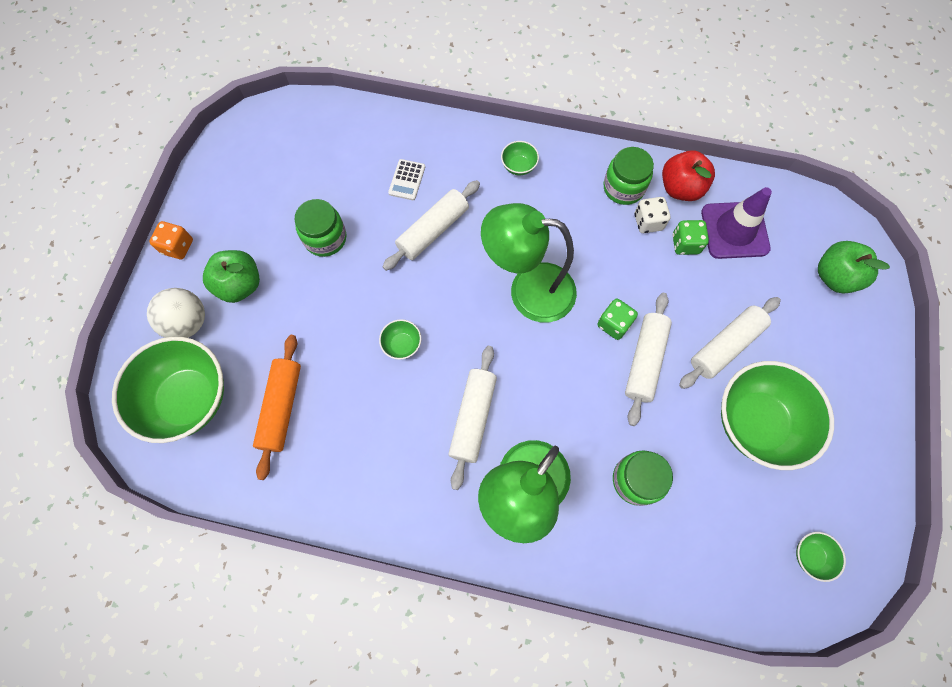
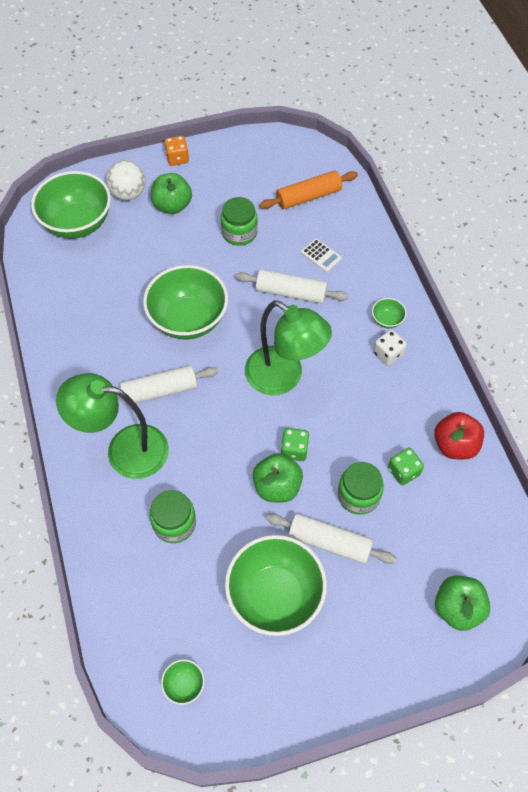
camera: 60 degrees right, 10 degrees down
(282, 408) = (101, 275): orange rolling pin -> orange rolling pin (308, 197)
(402, 344) = (188, 319): green bowl -> green bowl, size x2.41
(407, 180) = (321, 255): white calculator -> white calculator turned 120 degrees counterclockwise
(528, 290) = (284, 378): green lamp -> green lamp turned 150 degrees clockwise
(623, 188) = (423, 402): green jar -> green jar (358, 495)
(645, 361) = (277, 486): white rolling pin -> green apple
(648, 222) = (404, 434): white dice -> white dice (388, 354)
(734, 230) = (444, 505): purple traffic cone -> none

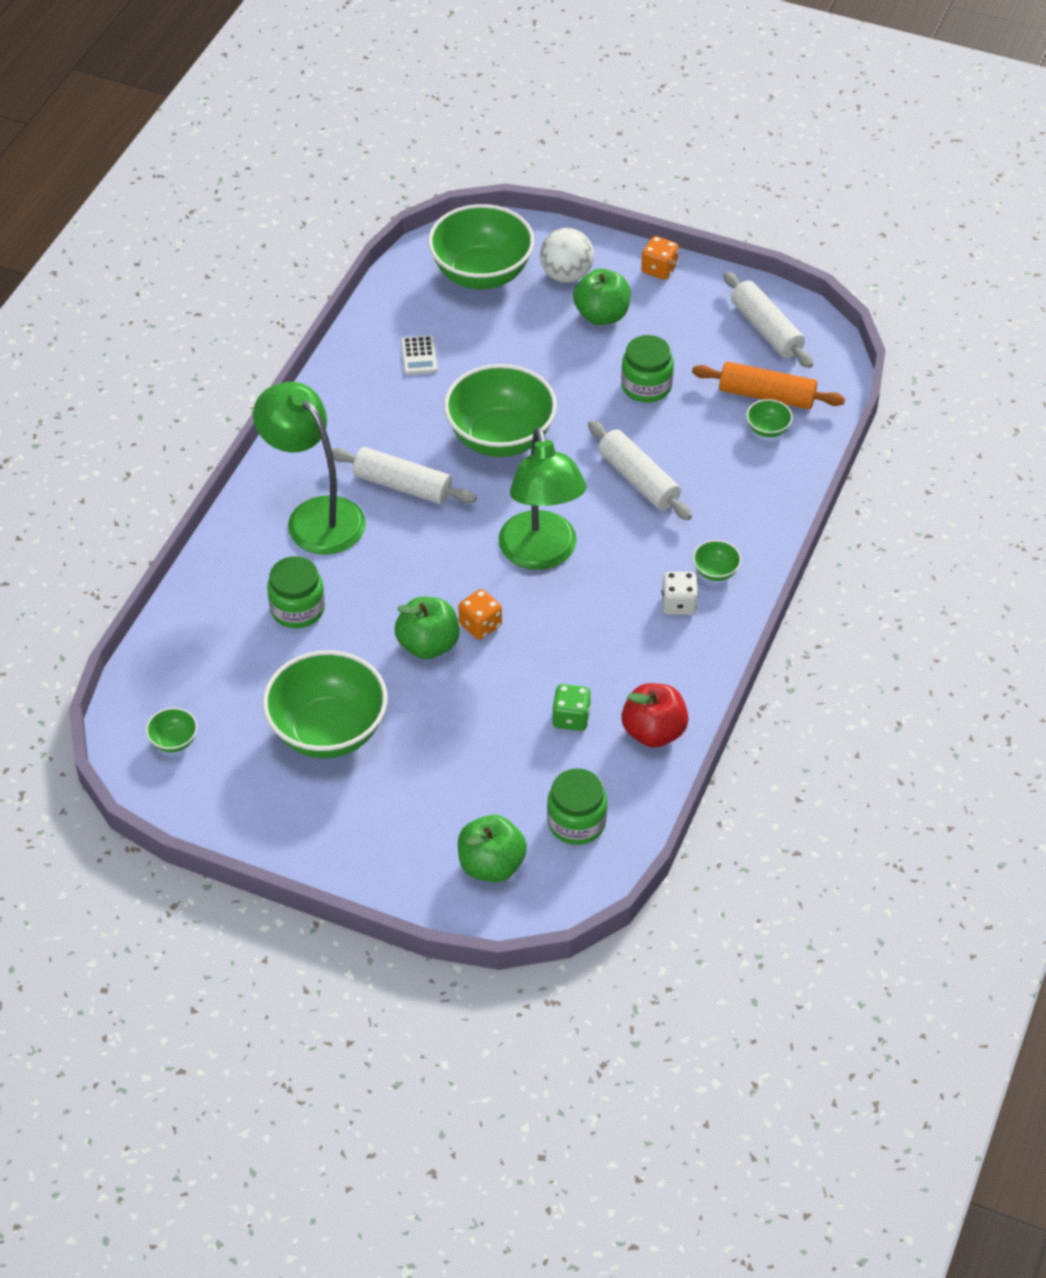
camera: 40 degrees right, 10 degrees down
(294, 450) = (480, 625): green dice -> orange dice
(321, 255) = (713, 464): white calculator -> white calculator (419, 356)
(328, 216) = (767, 429): none -> green bowl
(329, 542) = (428, 725): white rolling pin -> white rolling pin (766, 329)
(358, 495) = (501, 707): green jar -> green jar (576, 822)

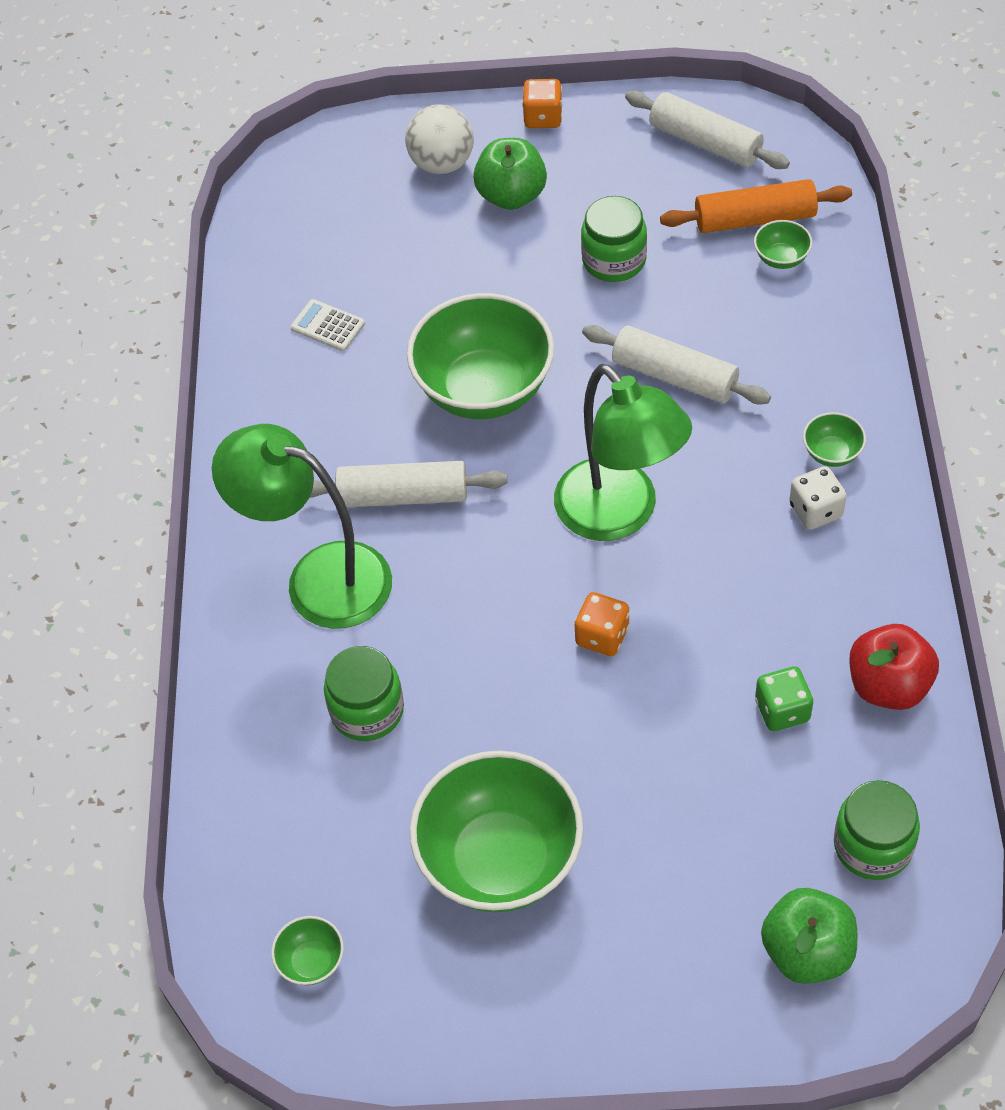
camera: 20 degrees left, 5 degrees up
(419, 356) = (328, 326): white calculator -> white calculator turned 150 degrees clockwise
(428, 645) = (555, 689): green apple -> none
(481, 274) = (343, 199): green bowl -> none

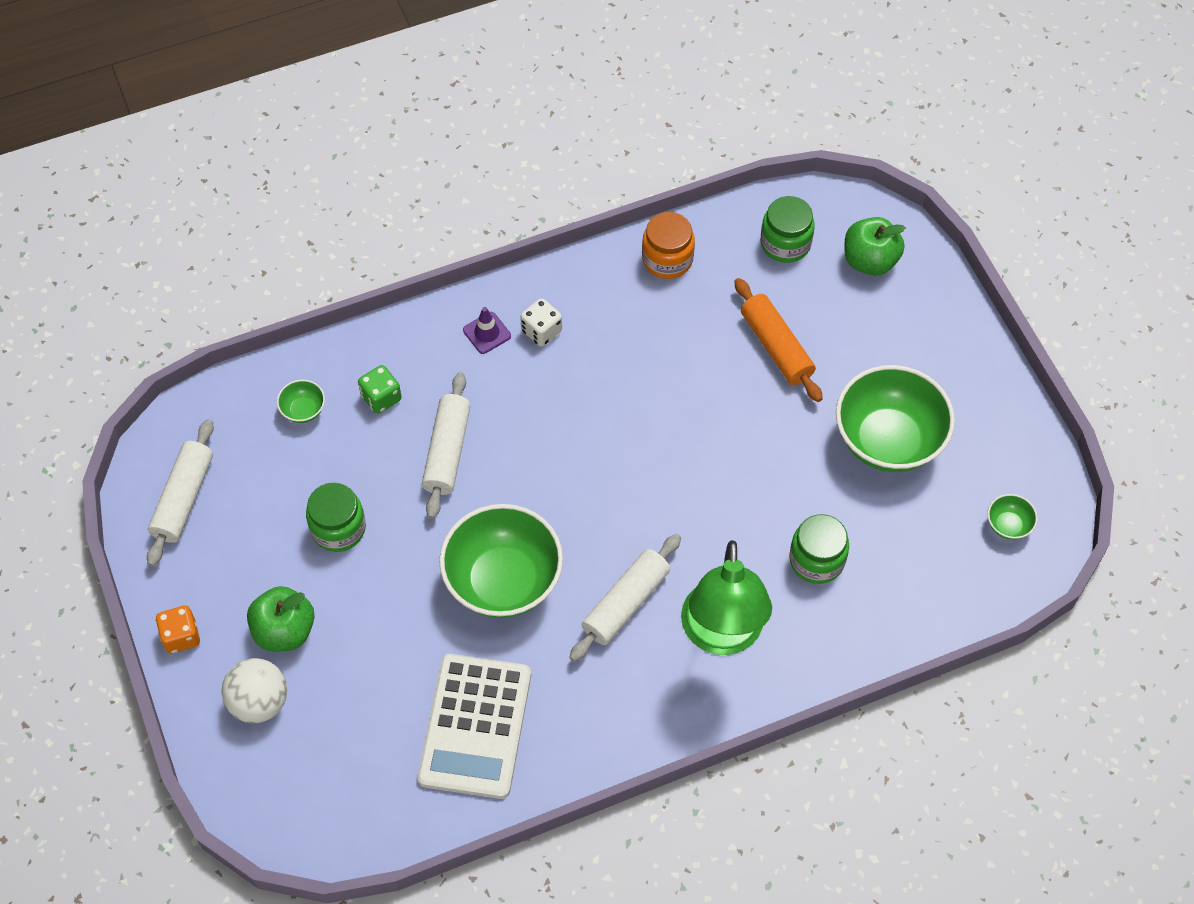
camera: 115 degrees left, 5 degrees up
(328, 326) = (475, 726): white calculator -> white calculator, size x2.41
(403, 496) = (626, 603): white rolling pin -> white rolling pin turned 60 degrees clockwise
(602, 636) = (696, 432): orange dice -> none
(619, 515) = (590, 451): green lamp -> none
(755, 219) = (265, 439): orange rolling pin -> orange rolling pin (776, 347)
(782, 710) = (710, 312): green dice -> green dice (381, 398)
(832, 453) = (487, 333): green bowl -> purple traffic cone
(888, 685) = (667, 259): red apple -> orange jar

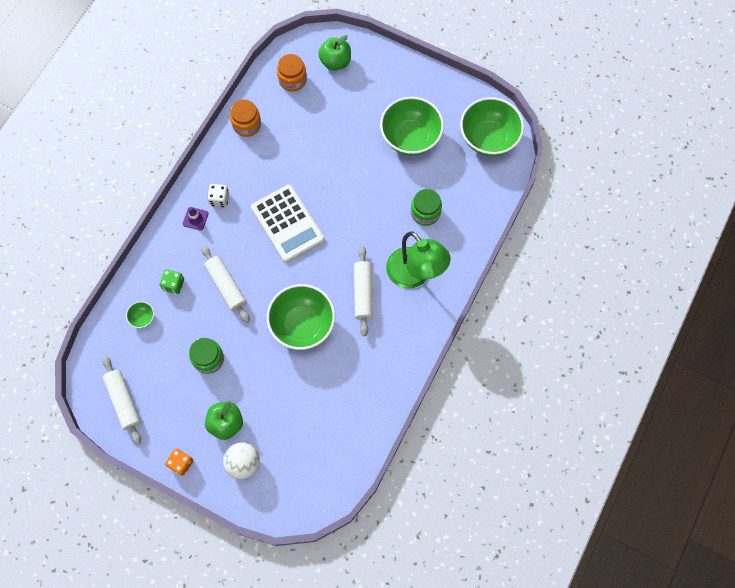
camera: 40 degrees left, 10 degrees up
(475, 726) = (346, 397): white calculator -> white calculator (287, 224)
(776, 347) = (329, 130): orange rolling pin -> none
(785, 243) = (292, 80): green jar -> orange jar
(1008, 525) = (488, 138): green bowl -> green bowl, size x2.41

